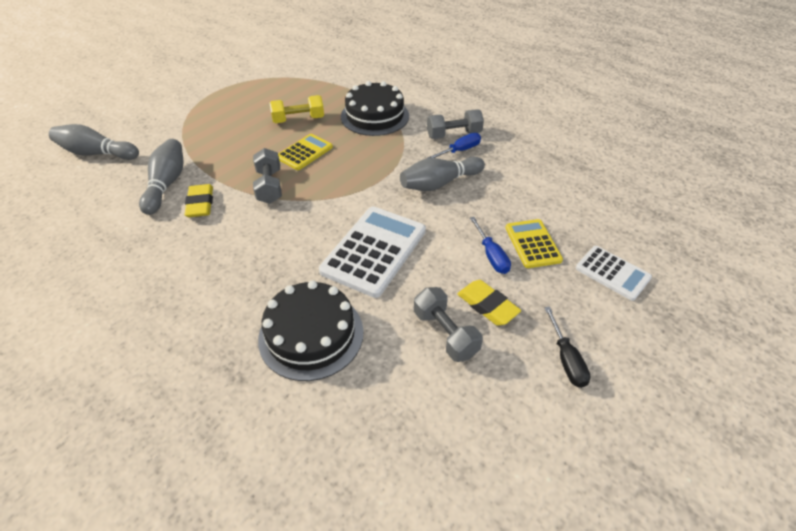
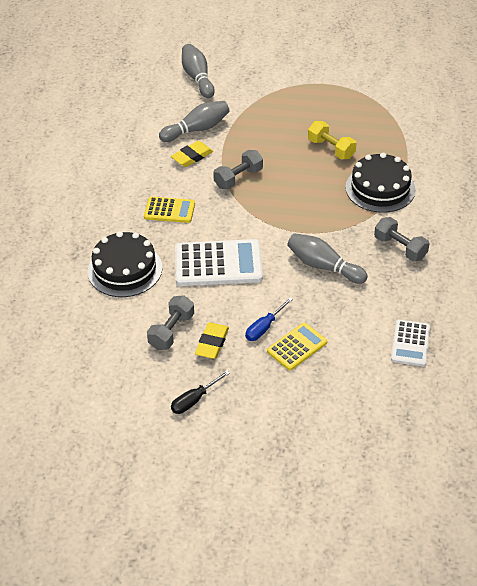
camera: 60 degrees right, 0 degrees up
(305, 152) = (293, 174): yellow calculator -> yellow calculator (169, 210)
(459, 151) = (380, 260): blue screwdriver -> none
(612, 273) = (301, 404): white calculator -> white calculator (410, 343)

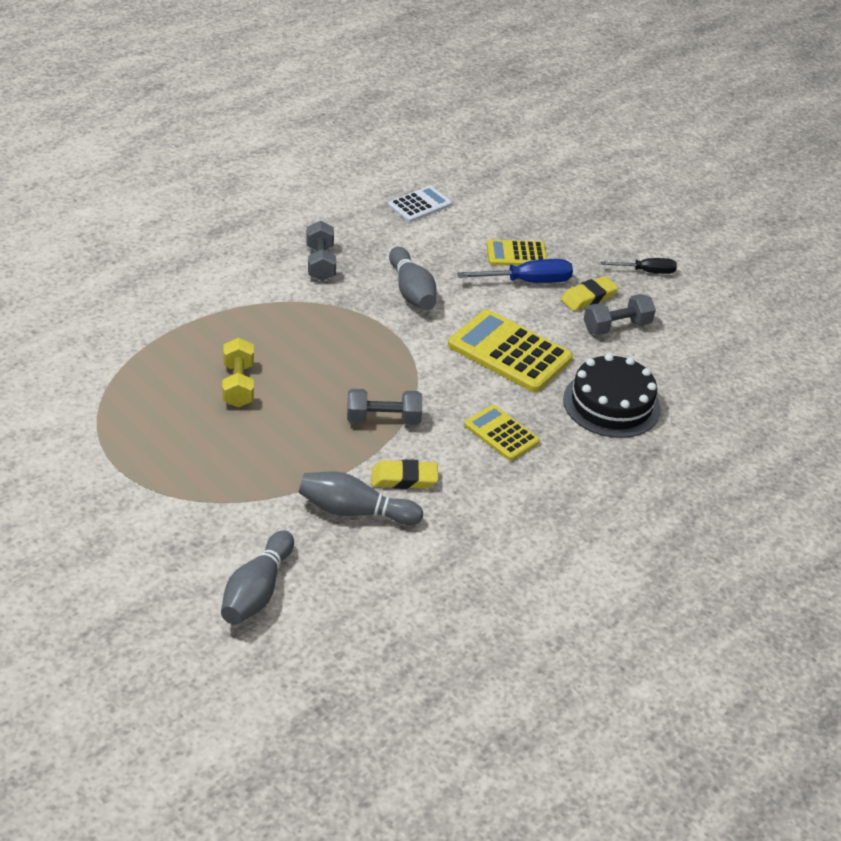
camera: 145 degrees left, 5 degrees down
(218, 264) = (509, 352): white calculator -> yellow calculator
(264, 327) = (528, 281): blue screwdriver -> blue screwdriver, size x1.50
(380, 188) = (255, 317): black cake -> none

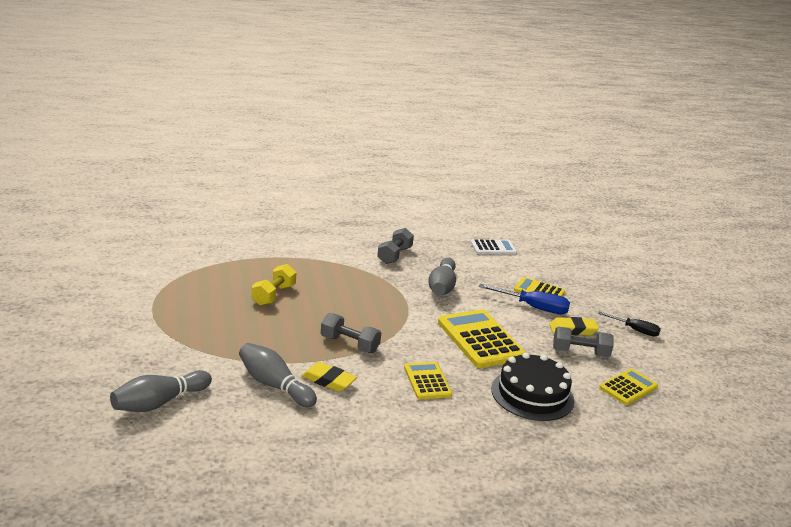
camera: 30 degrees right, 15 degrees down
(690, 354) = (628, 387): none -> yellow calculator

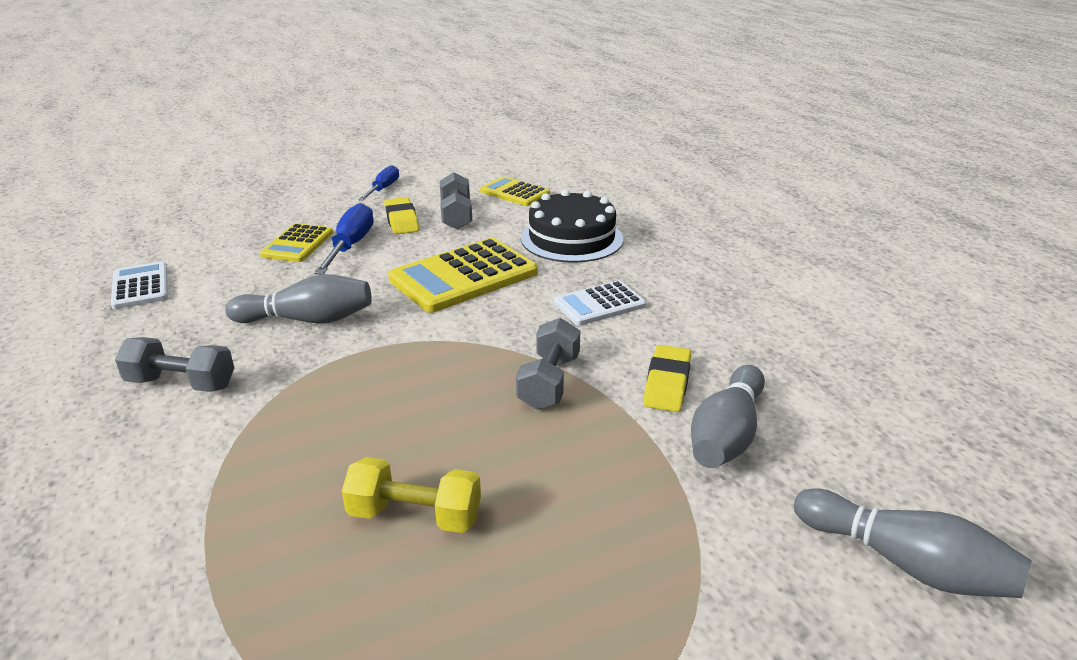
camera: 100 degrees left, 5 degrees up
(427, 381) = (599, 304): yellow calculator -> white calculator
(635, 330) = (383, 189): black screwdriver -> blue screwdriver

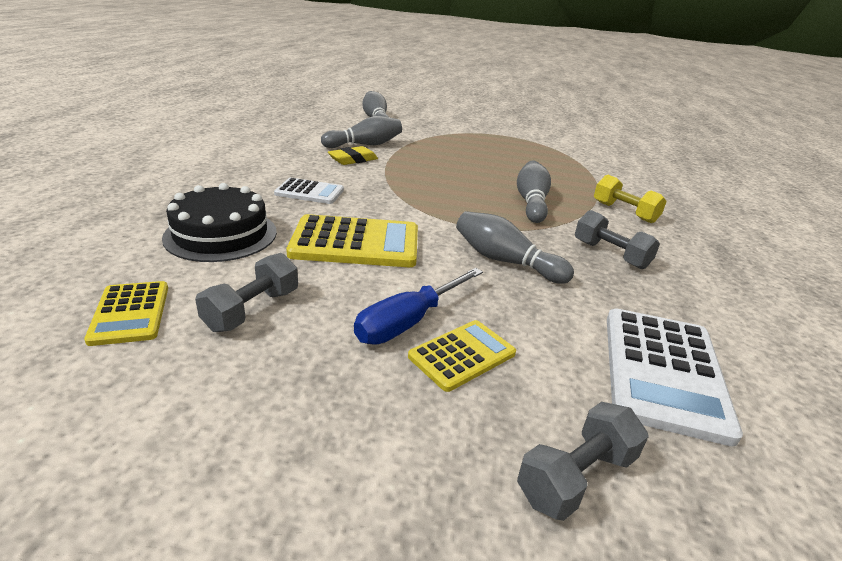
camera: 145 degrees left, 0 degrees up
(140, 286) = (663, 371): white calculator -> white calculator, size x1.72
(324, 433) = (531, 202): none -> grey bowling pin
(383, 189) = (243, 426): blue screwdriver -> none
(402, 220) = (314, 334): yellow eraser -> none
(415, 515) = (510, 171): yellow dumbbell -> yellow dumbbell (624, 212)
(549, 382) = (402, 178): grey dumbbell -> grey dumbbell (576, 477)

